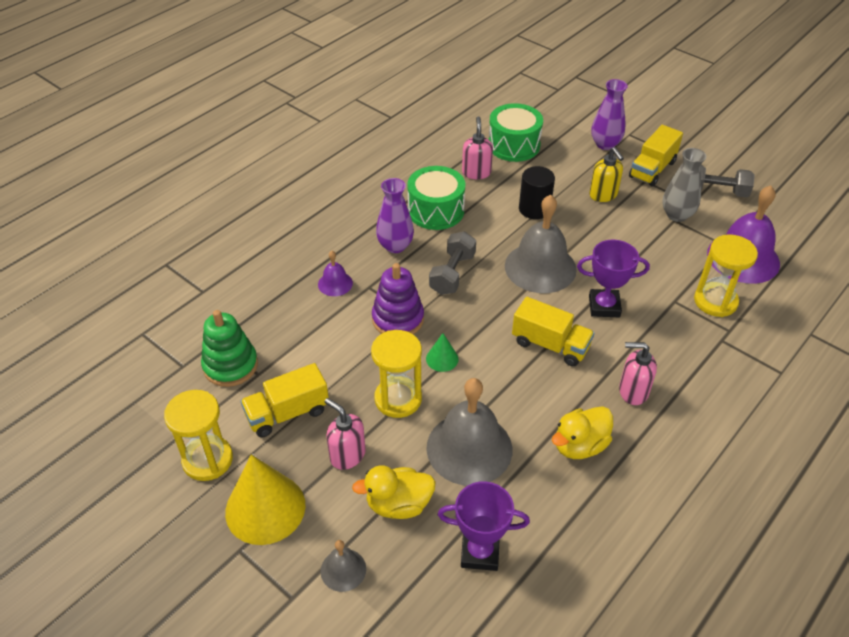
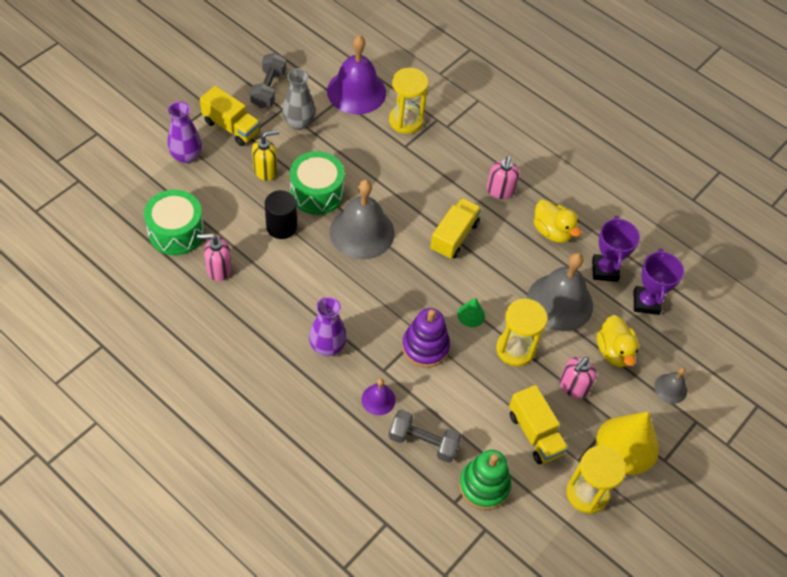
camera: 95 degrees left, 10 degrees up
(436, 211) = (276, 309): green drum -> green drum (317, 193)
(452, 274) = (368, 300): grey dumbbell -> grey dumbbell (423, 442)
(604, 306) = (410, 194): purple trophy -> purple trophy (604, 270)

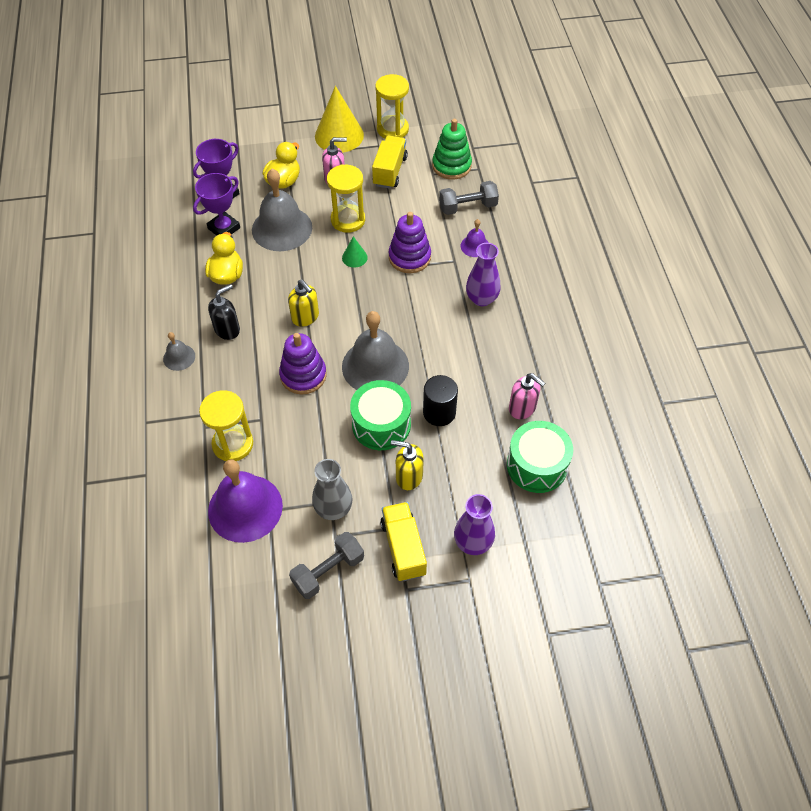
camera: 135 degrees left, 0 degrees up
(408, 192) = (303, 375): none -> purple stacking toy
(423, 442) = (468, 207): grey dumbbell -> grey dumbbell turned 75 degrees counterclockwise
(454, 237) = (305, 317): yellow truck -> yellow soap dispenser
(500, 191) = (227, 329): pink soap dispenser -> black soap dispenser
(670, 388) = (275, 144): grey bell -> grey bell (179, 357)

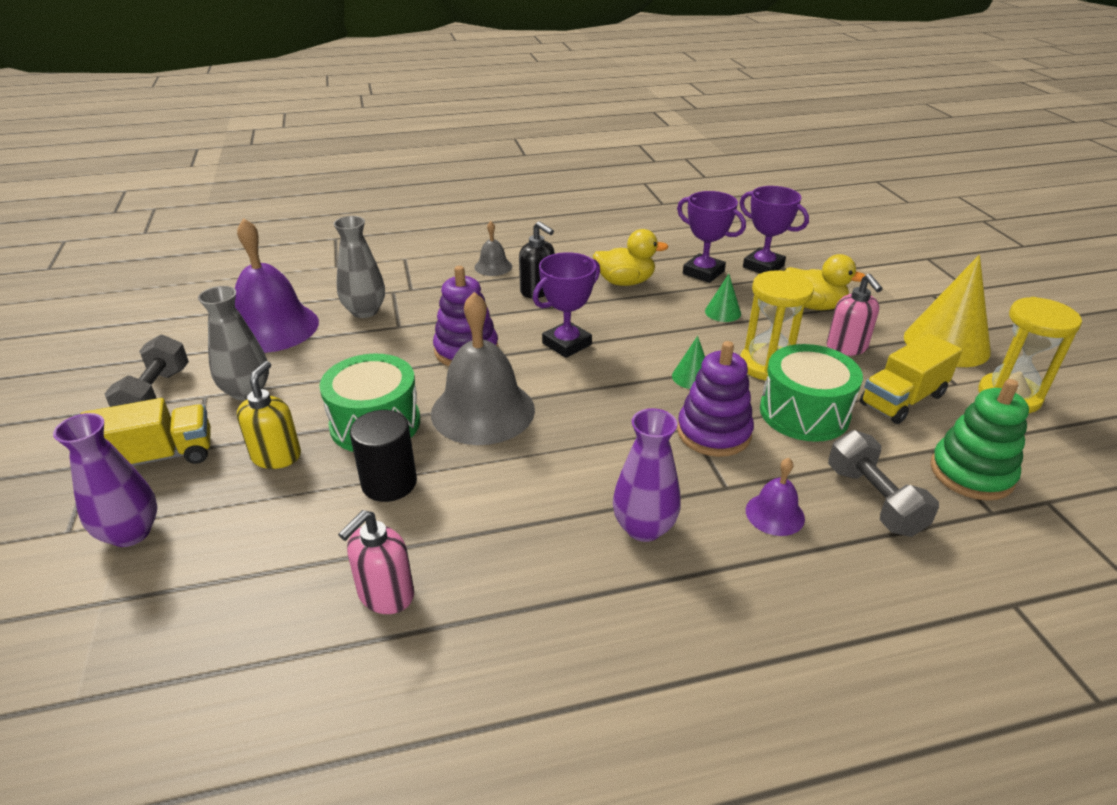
camera: 85 degrees right, 20 degrees down
(233, 444) = (365, 311): yellow hourglass -> grey vase
(282, 228) = (723, 312): grey bell -> green cone
(305, 317) = (566, 344): yellow soap dispenser -> purple trophy
(328, 571) = (155, 394): grey dumbbell -> grey dumbbell turned 45 degrees clockwise
(390, 171) = (902, 399): yellow truck -> yellow truck turned 135 degrees clockwise
(537, 465) = (251, 619): green drum -> green drum (804, 413)

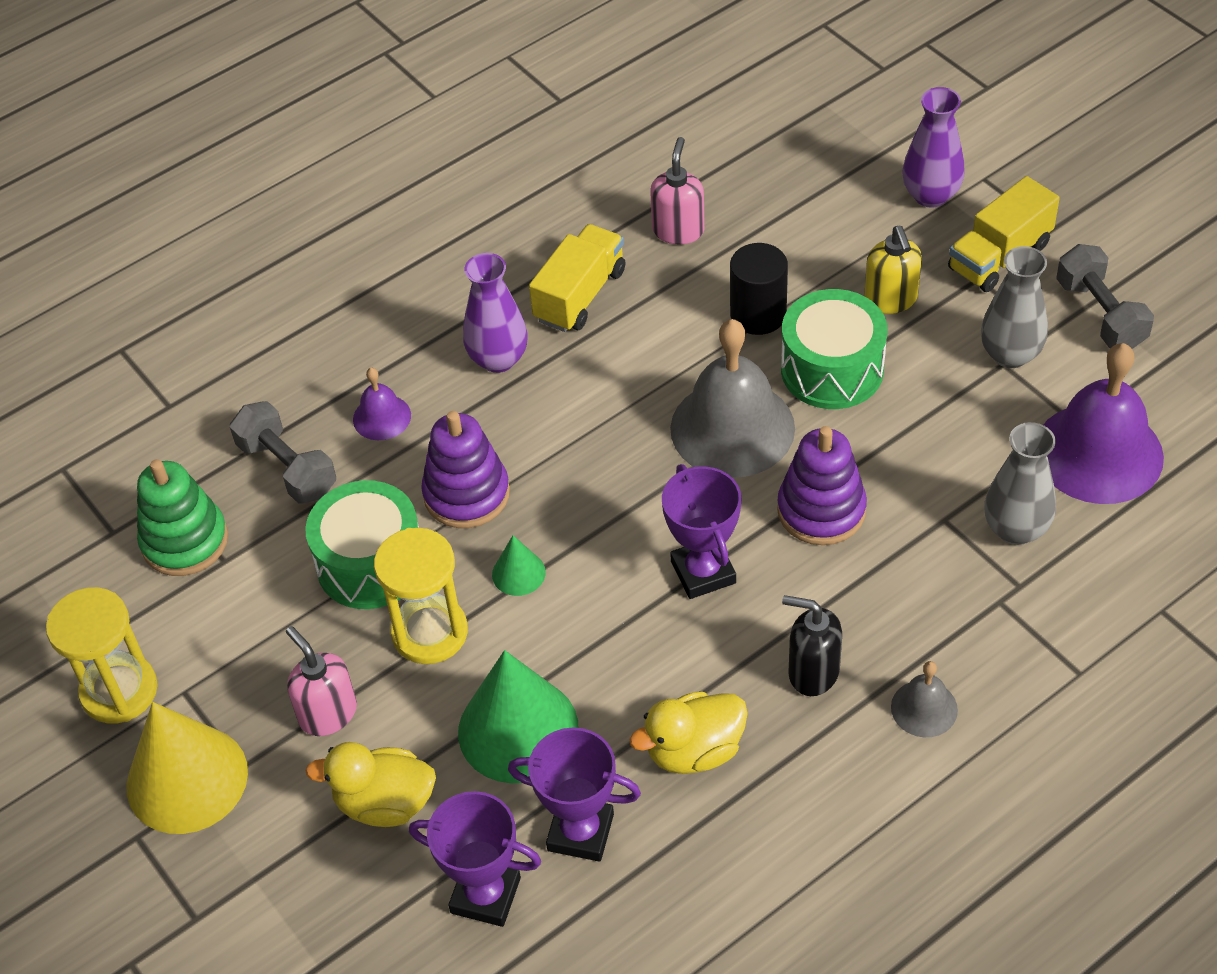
camera: 160 degrees right, 15 degrees up
(566, 344) = (703, 572): purple trophy -> purple trophy turned 45 degrees counterclockwise
(723, 312) = (518, 729): green cone -> green cone, size x2.13
(902, 399) = (254, 632): yellow truck -> yellow truck (580, 295)

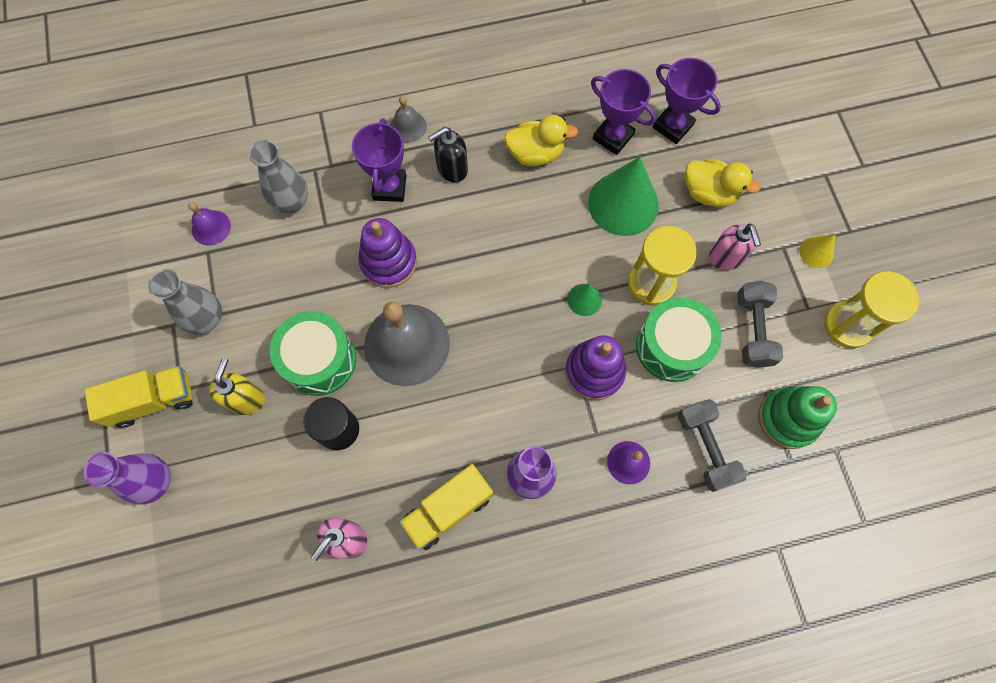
camera: 160 degrees left, 20 degrees up
(187, 779) = (816, 252): yellow cone -> yellow cone, size x0.47
(703, 572) = (478, 252): purple trophy -> purple trophy (389, 187)
(813, 672) = (452, 169): black soap dispenser -> black soap dispenser turned 105 degrees clockwise
(1098, 453) = (211, 227): purple bell -> purple bell, size x0.48
(1100, 314) = (130, 323): grey dumbbell -> grey dumbbell (752, 330)

